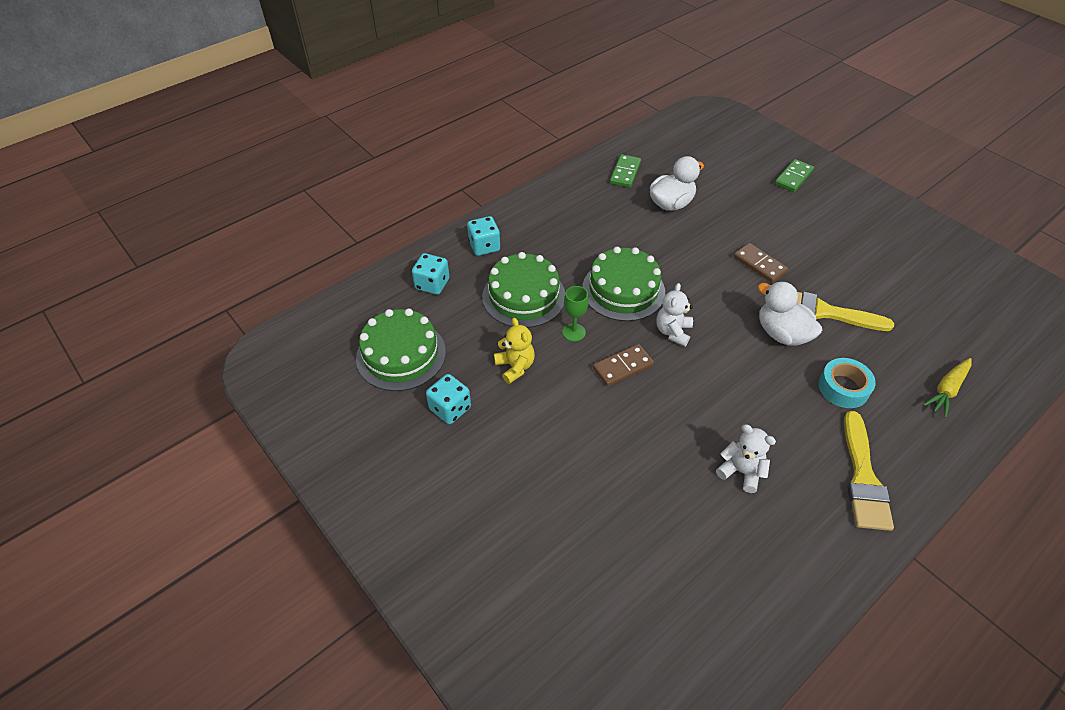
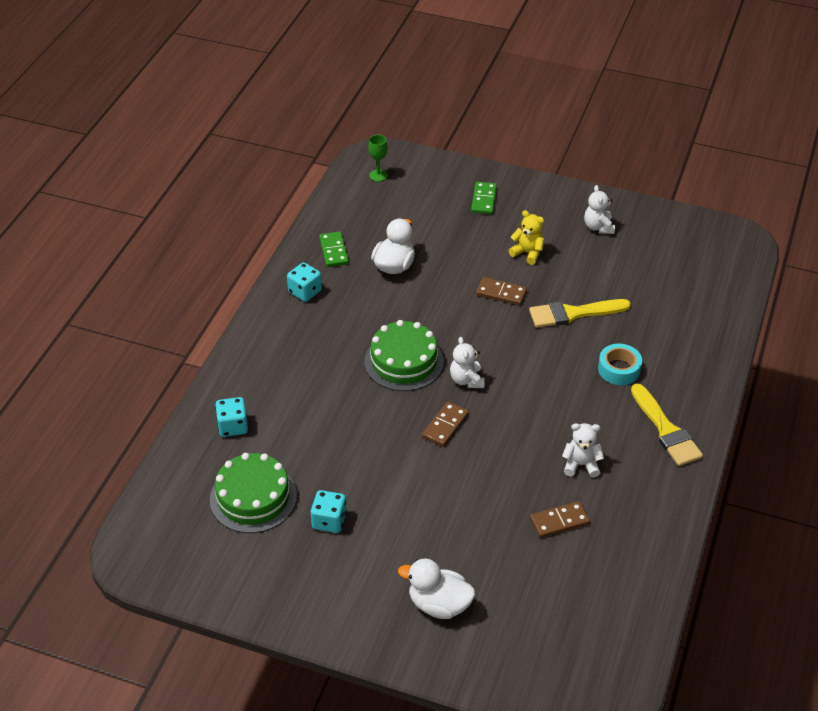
camera: 30 degrees left, 5 degrees down
(484, 246) = (254, 373): turquoise dice -> turquoise dice (305, 291)
(515, 367) = (358, 464): yellow teddy bear -> yellow teddy bear (527, 253)
(524, 296) = (323, 402): green cake -> none
(574, 332) = (387, 415): green goblet -> green goblet (378, 175)
(679, 523) = (559, 521): none -> brown domino
(781, 334) = (551, 345): white duck -> white duck (439, 604)
(899, 240) = (598, 227): none -> white teddy bear
(947, 390) = (691, 339): yellow carrot -> none

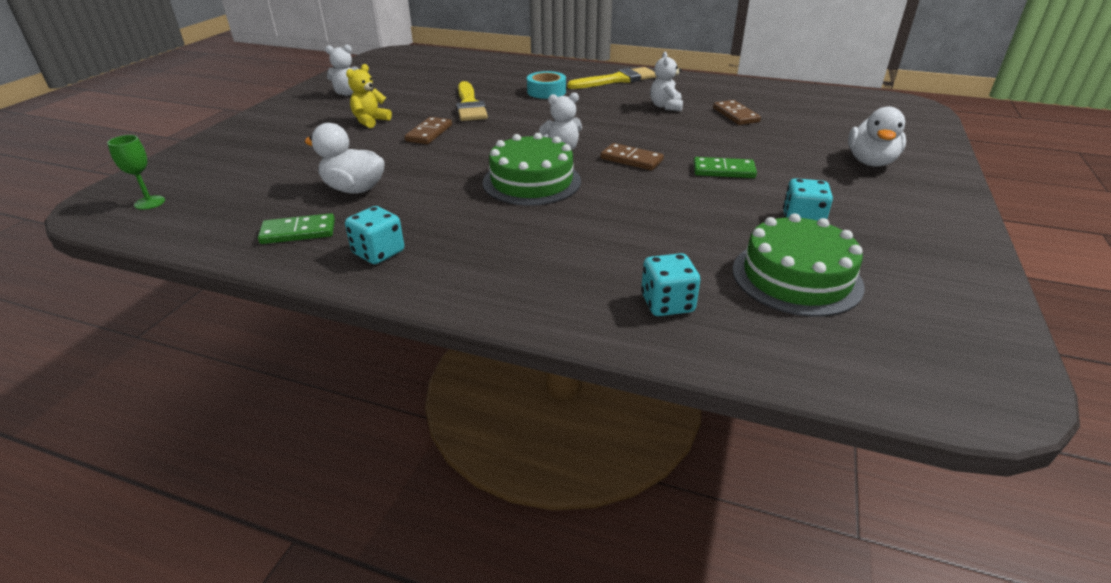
camera: 90 degrees left, 10 degrees down
(484, 200) = (263, 140): green domino -> green domino (723, 170)

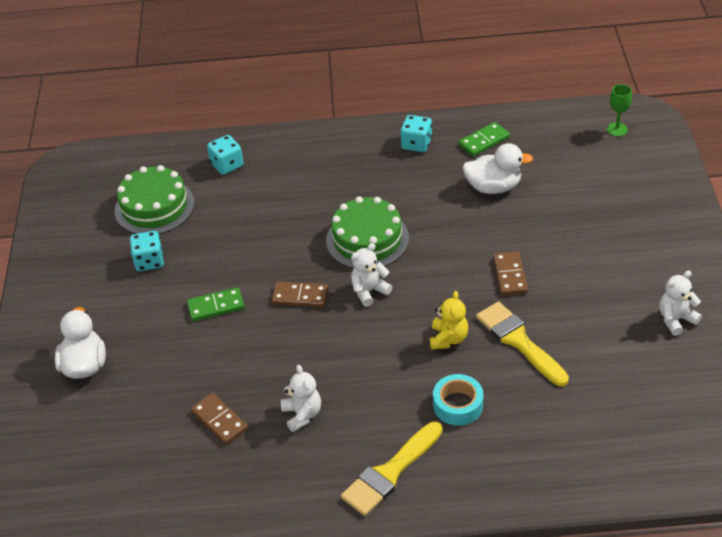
camera: 160 degrees right, 10 degrees up
(370, 121) = (586, 275): yellow teddy bear -> yellow teddy bear (448, 339)

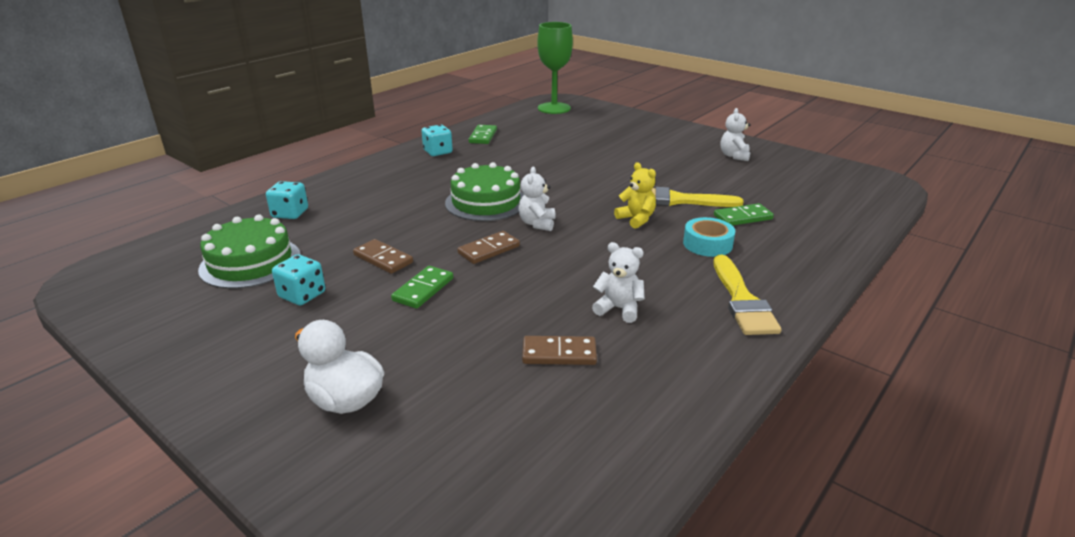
camera: 50 degrees left, 15 degrees down
(493, 187) = (527, 150): white duck -> none
(509, 275) = (613, 178): brown domino -> brown domino (383, 259)
(537, 399) = (743, 217): none -> green domino
(617, 129) = (554, 108): green goblet -> green goblet, size x2.09

